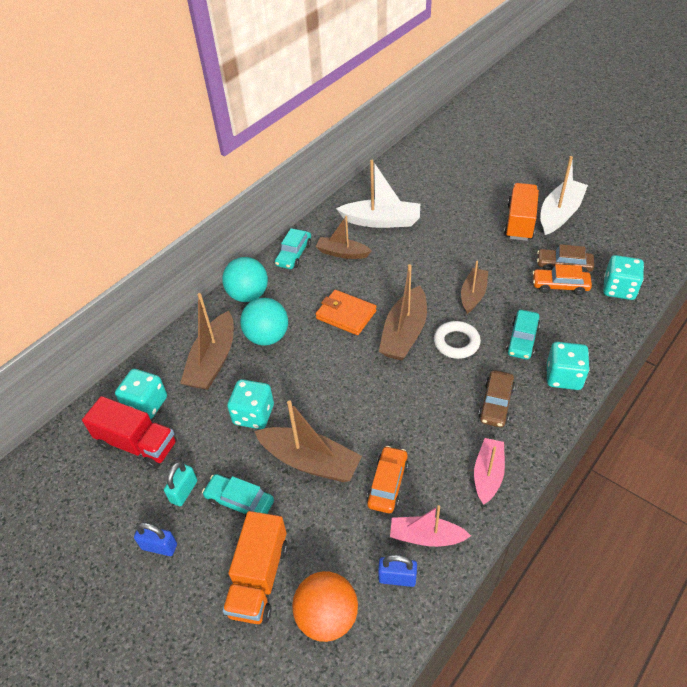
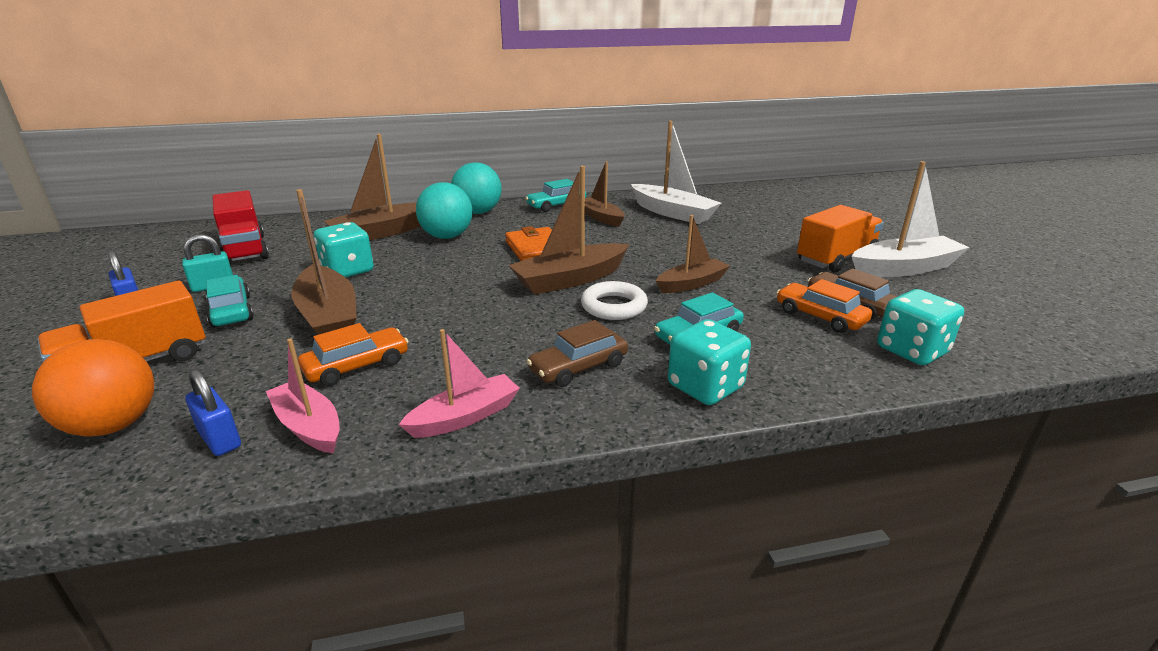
camera: 35 degrees right, 20 degrees down
(146, 404) = (294, 234): turquoise dice -> none

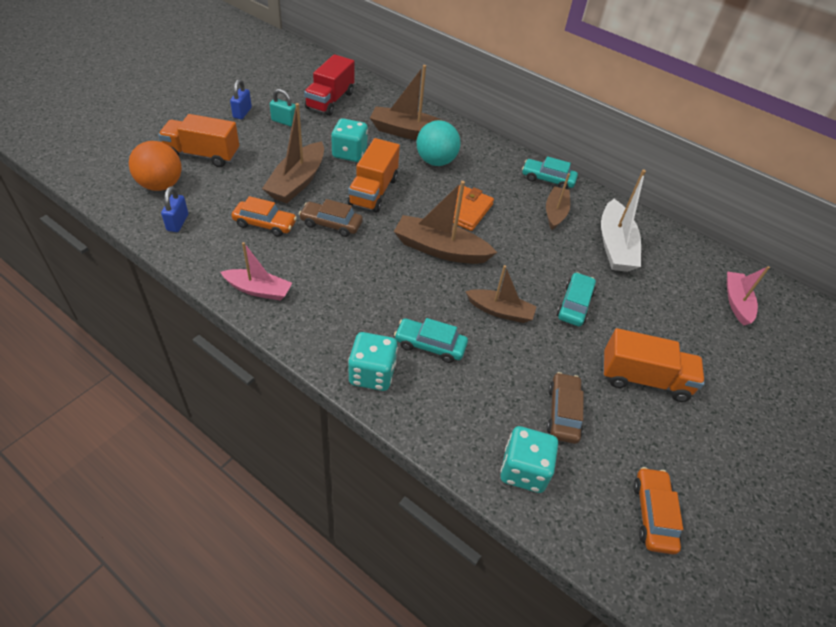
camera: 45 degrees right, 20 degrees up
(231, 311) = (269, 146): turquoise car -> turquoise car (574, 305)
(308, 426) = (207, 242): pink boat -> pink boat (736, 302)
(430, 280) = (373, 191): none -> orange truck
(478, 212) = (488, 151): turquoise ball -> none
(578, 367) = (341, 308): brown car -> brown car (331, 224)
(614, 306) = (426, 288): white ring -> none
(820, 316) = (524, 401): orange car -> orange car (653, 514)
(904, 268) = (676, 431): white boat -> none

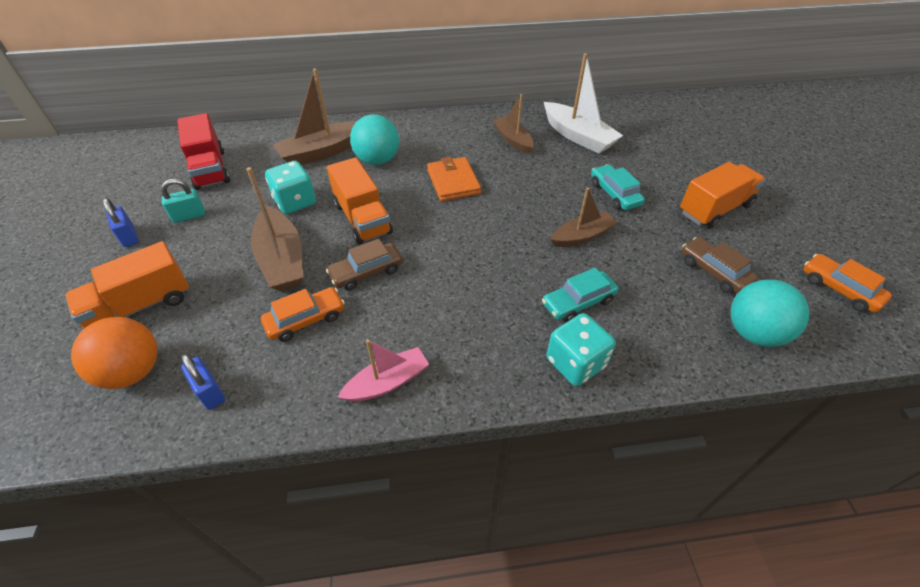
camera: 40 degrees left, 0 degrees up
(440, 249) = (479, 224): brown boat -> none
(523, 470) = (753, 332): turquoise dice -> turquoise ball
(547, 179) = (474, 120): turquoise car -> none
(736, 302) = (683, 123): pink boat -> none

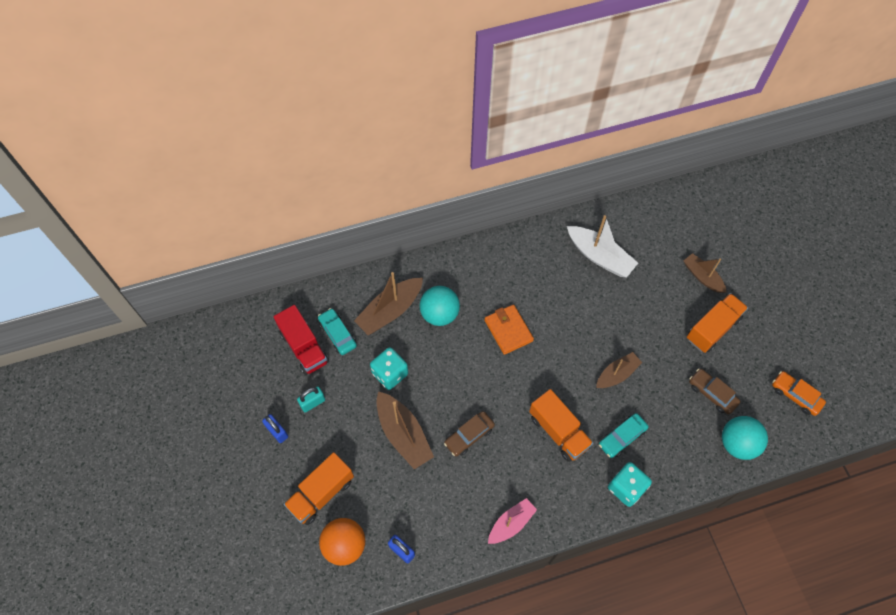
camera: 10 degrees left, 15 degrees up
(306, 320) = (441, 485): orange car -> none
(362, 218) = (449, 383): orange truck -> orange truck (558, 431)
(512, 140) = (546, 270): brown boat -> brown boat (702, 277)
(614, 194) = (636, 324): turquoise car -> turquoise car (338, 334)

